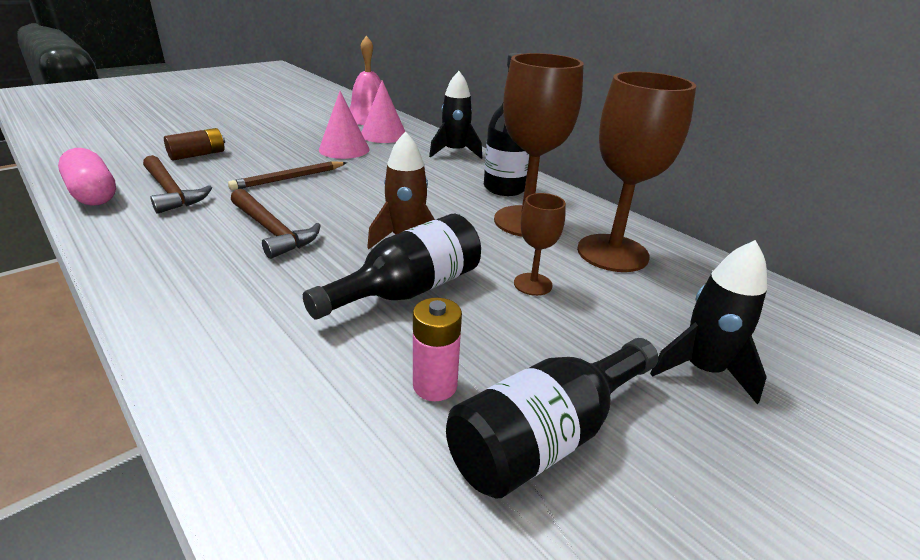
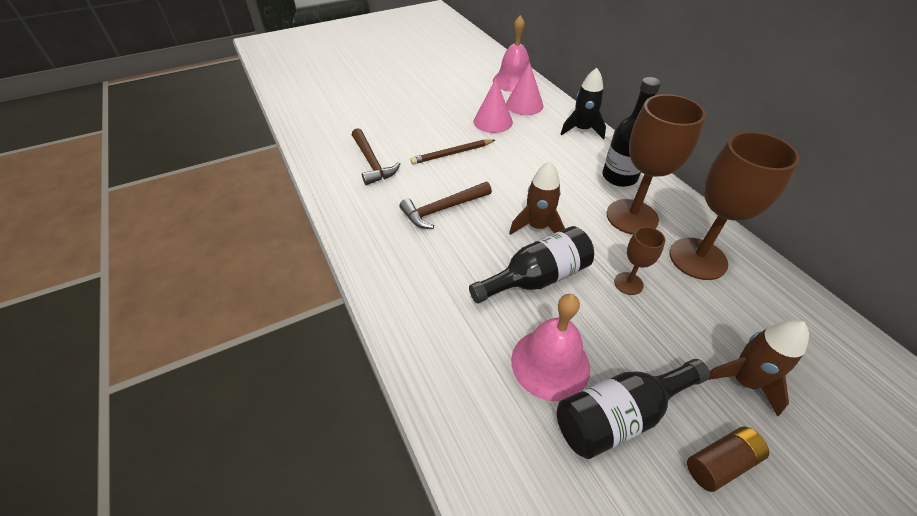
camera: 15 degrees right, 15 degrees up
(93, 194) = (322, 161): pink capsule -> none
(197, 155) = (386, 122): brown battery -> brown battery (720, 463)
(272, 231) = (443, 209): brown hammer -> brown hammer turned 90 degrees clockwise
(435, 385) = (550, 363): pink battery -> pink bell
(702, 370) = (743, 380): black rocket -> brown rocket

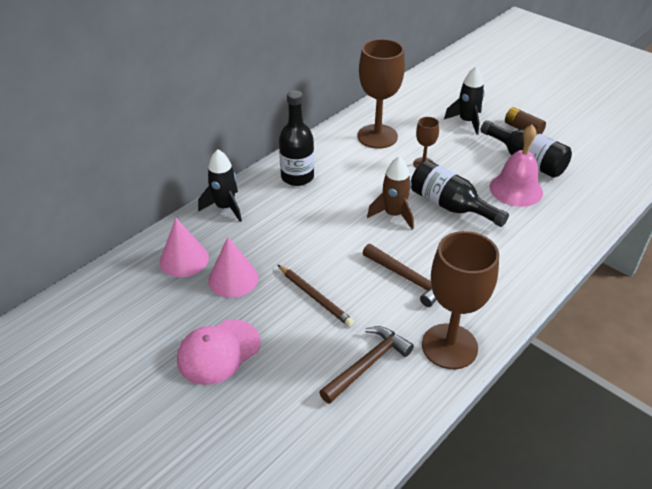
camera: 110 degrees left, 5 degrees down
(428, 107) = (218, 352): none -> pink cap
(513, 81) = (121, 281): pink bell -> none
(632, 217) = (349, 167): brown goblet -> brown goblet (449, 346)
(743, 380) = (467, 121): brown rocket -> black rocket

